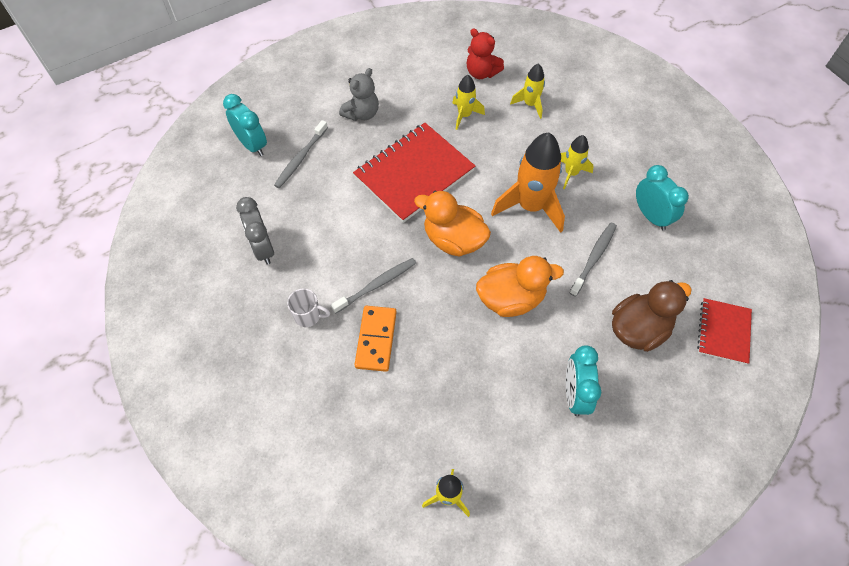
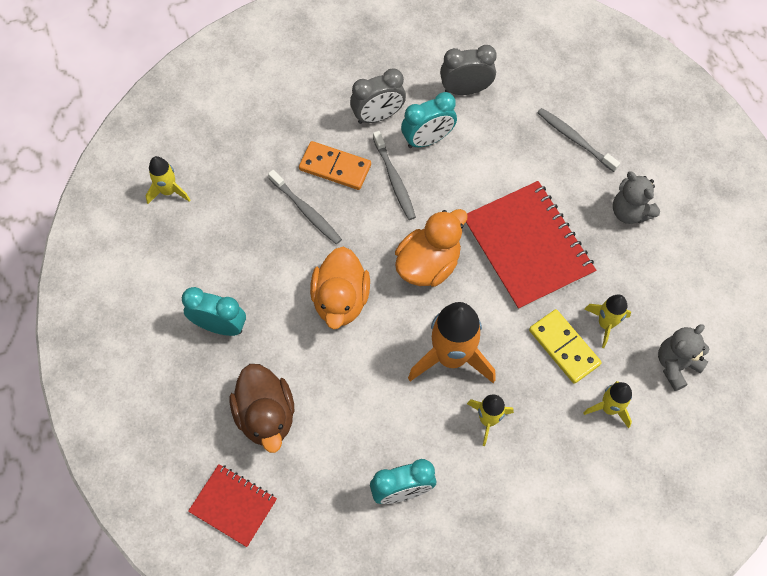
camera: 105 degrees right, 5 degrees up
(252, 145) = (604, 97): turquoise clock -> turquoise clock (427, 140)
(308, 316) = (378, 116): white mug -> grey clock
(481, 72) = (676, 365): red teddy bear -> grey teddy bear
(493, 137) = (564, 347): none -> yellow domino
(594, 258) = (365, 402): grey toothbrush -> grey toothbrush (306, 211)

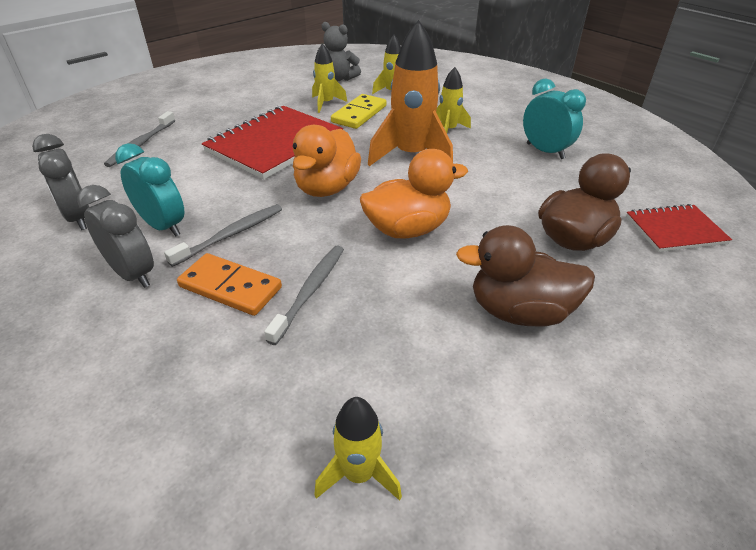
camera: 115 degrees left, 25 degrees down
(220, 326) = (519, 311): turquoise clock -> brown duck
(233, 505) = (675, 230): red notebook -> red notebook turned 75 degrees clockwise
(335, 167) = (230, 287): orange domino -> orange domino turned 60 degrees counterclockwise
(428, 264) = (327, 188): orange duck -> orange duck turned 90 degrees counterclockwise
(630, 212) = (214, 110): grey teddy bear -> none

